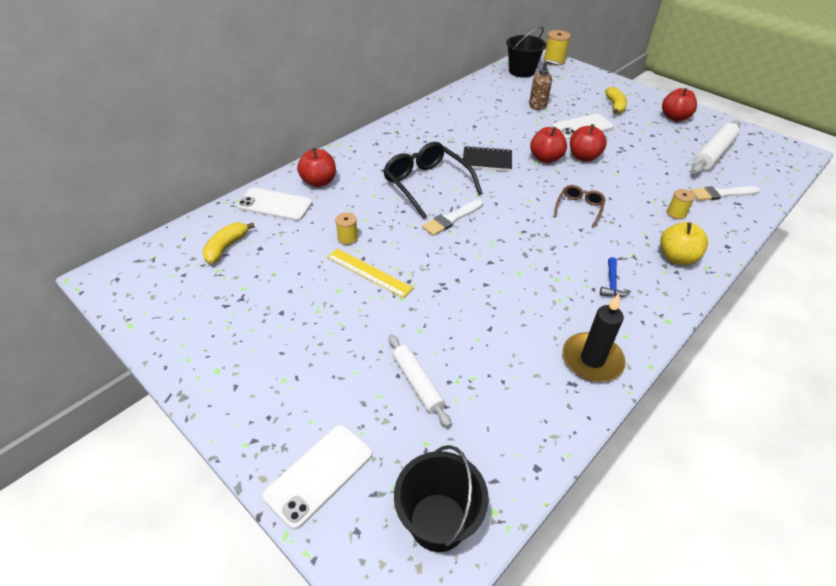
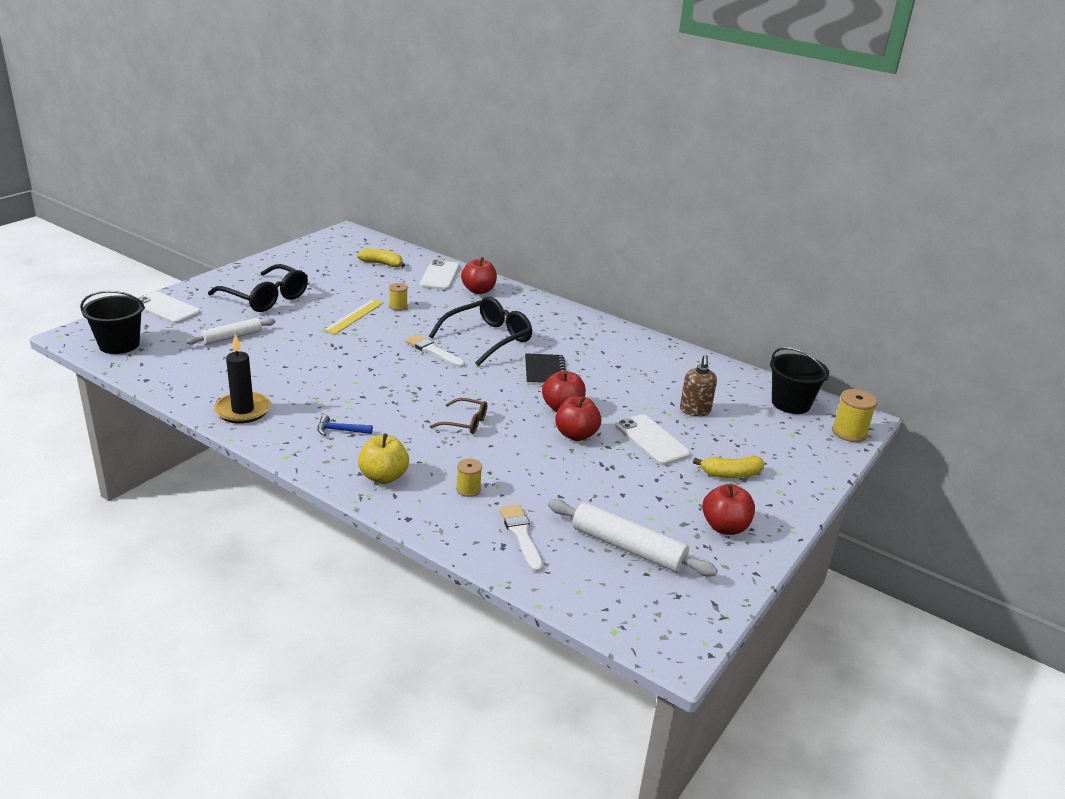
camera: 80 degrees right, 15 degrees down
(304, 355) = (266, 298): none -> black glasses

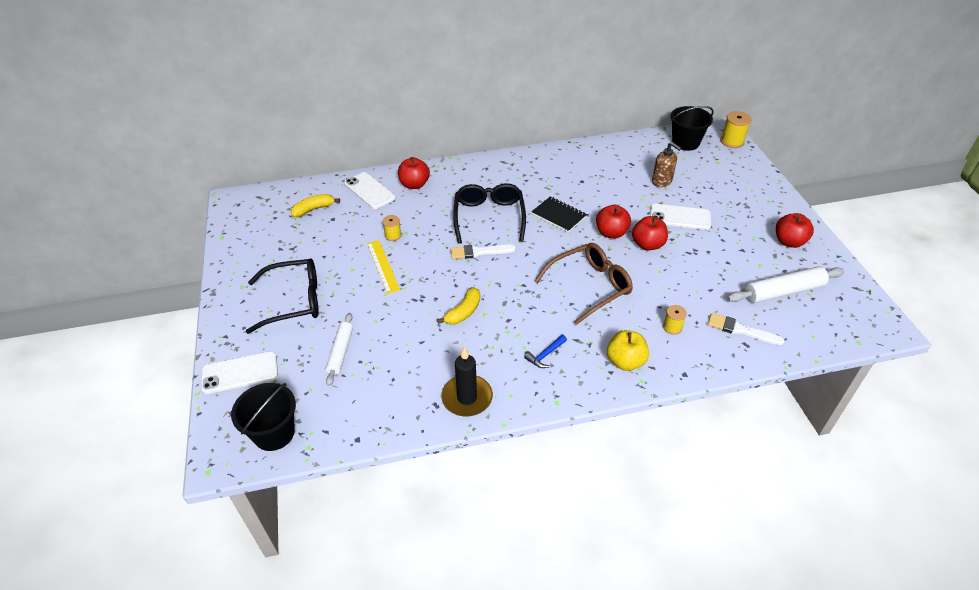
camera: 45 degrees left, 15 degrees up
(465, 422) = (590, 286): brown glasses -> brown glasses, size x1.86
(731, 474) = (739, 208): yellow banana -> yellow banana (463, 312)

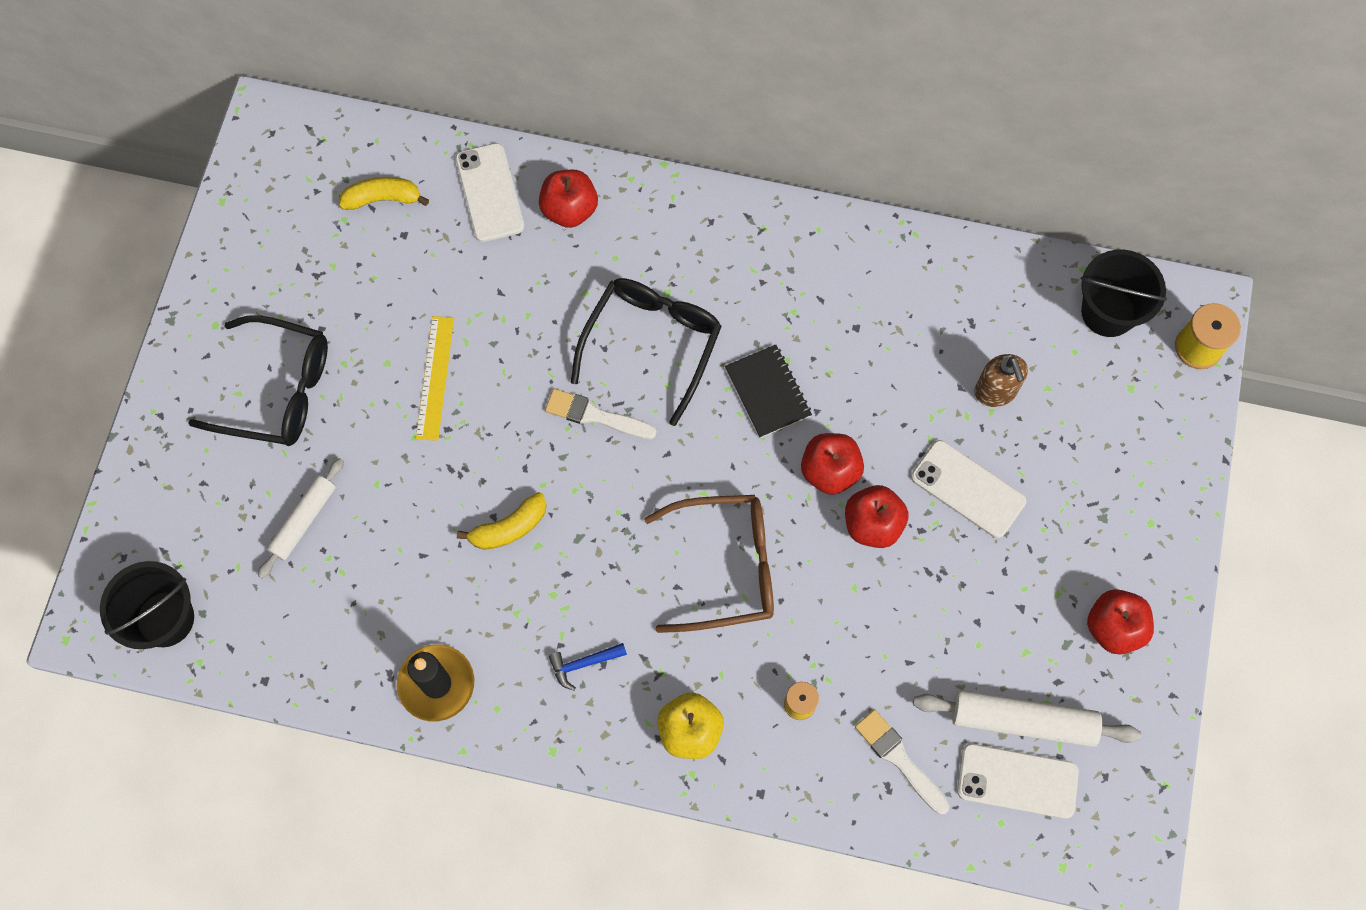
camera: 25 degrees right, 25 degrees up
(240, 373) = (157, 493): white phone -> white phone (1017, 781)
(393, 235) = (480, 317): yellow spool -> none

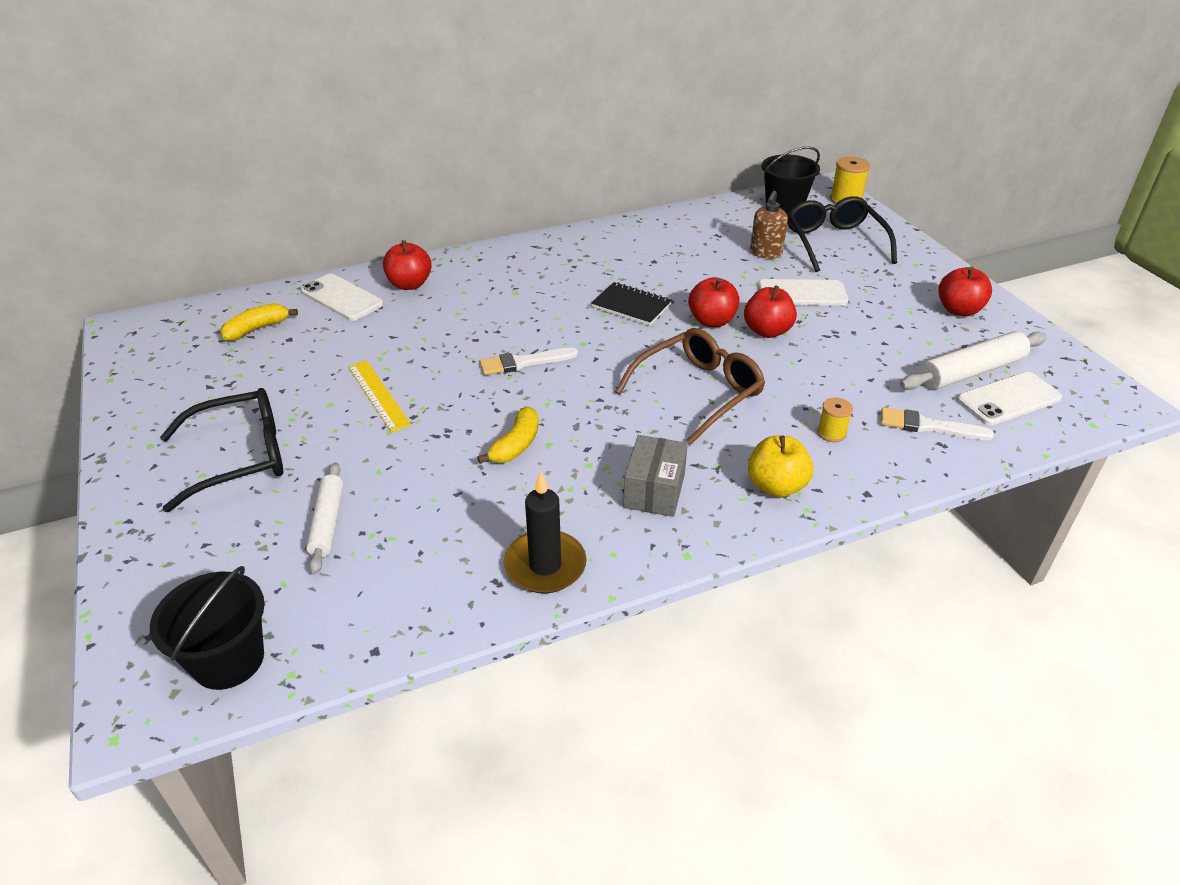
camera: 35 degrees left, 30 degrees down
(583, 664) = (654, 490): blue hammer -> grey box
(652, 343) = (529, 316): black glasses -> black glasses (834, 242)
(995, 392) = (765, 253): brown soap dispenser -> brown soap dispenser turned 75 degrees clockwise

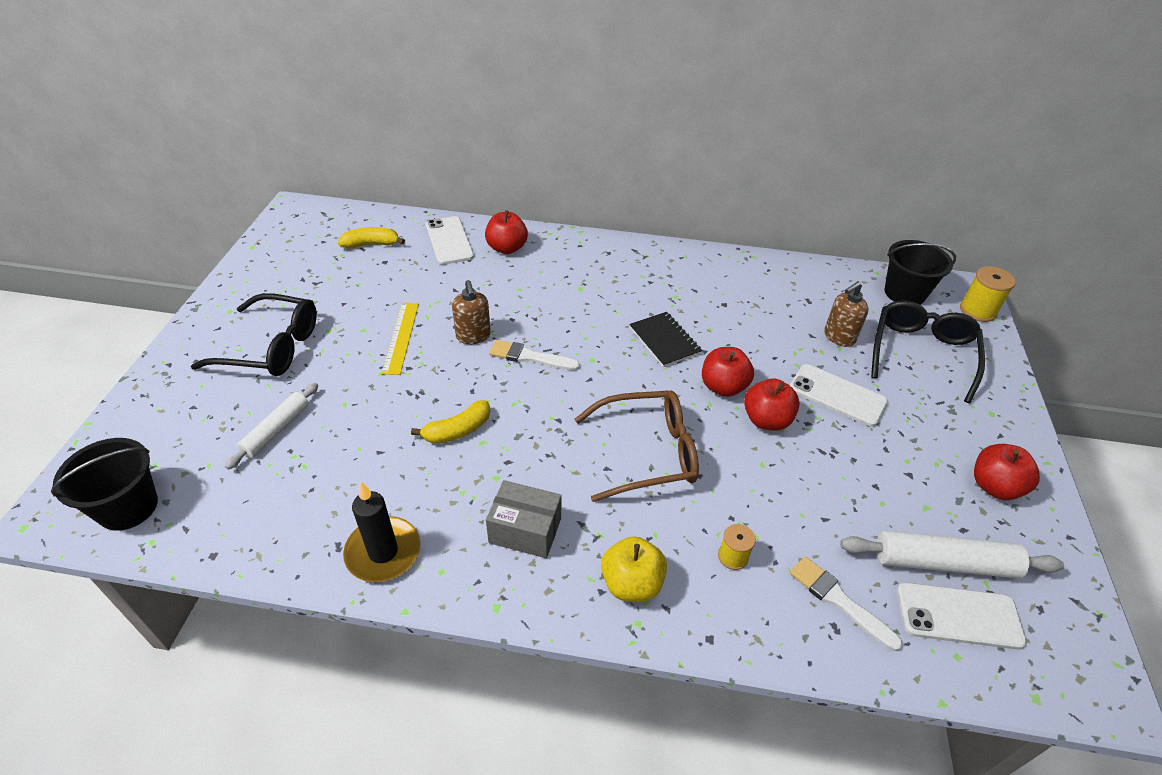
camera: 30 degrees right, 5 degrees up
(452, 366) = (473, 336): none -> brown soap dispenser
(654, 490) = (525, 530): grey box -> grey box turned 60 degrees clockwise

